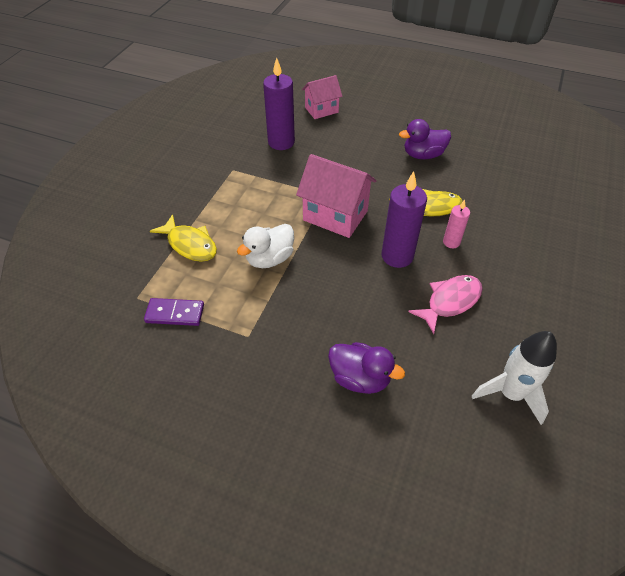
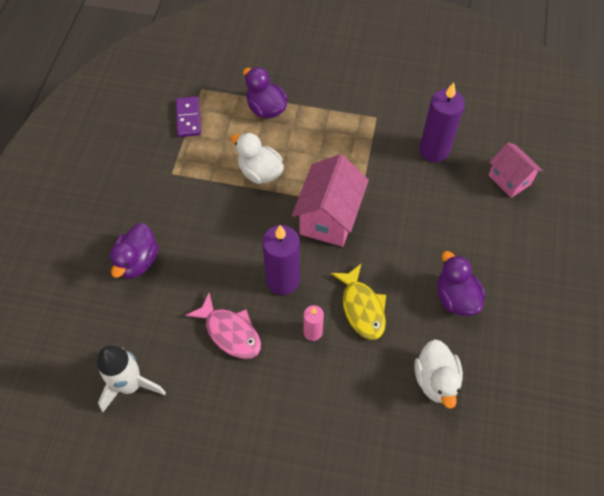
camera: 80 degrees right, 10 degrees up
(190, 244) = (266, 108): yellow fish -> purple duck
(493, 177) = (435, 380): none -> white duck

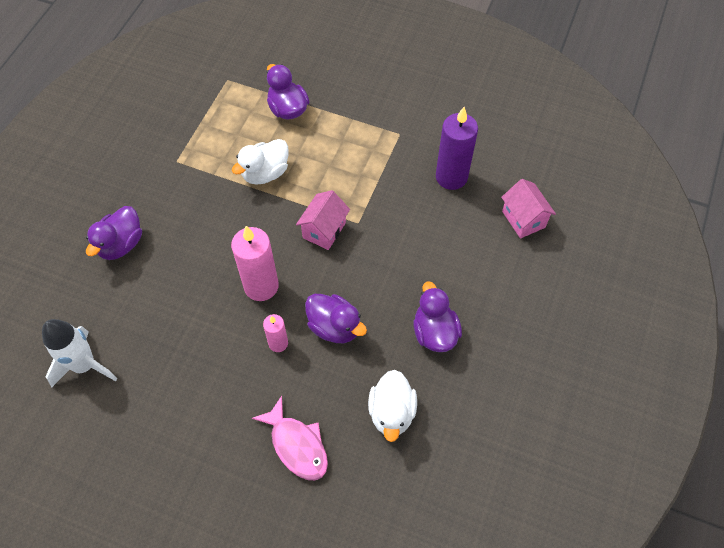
camera: 10 degrees right, 0 degrees up
(188, 118) = (206, 108): purple domino -> none
(230, 332) = (195, 330): pink fish -> pink fish (297, 445)
(260, 172) = (265, 173): white duck -> white duck turned 90 degrees counterclockwise
(283, 280) = (261, 286): purple candle -> pink candle
(329, 218) = (324, 230): pink house -> pink house, size x0.63
(362, 308) = (334, 327): yellow fish -> purple duck

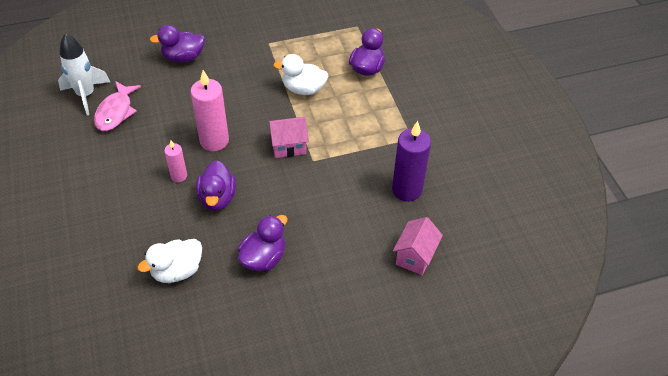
camera: 50 degrees right, 10 degrees down
(297, 445) = (111, 232): pink fish -> pink fish (115, 112)

